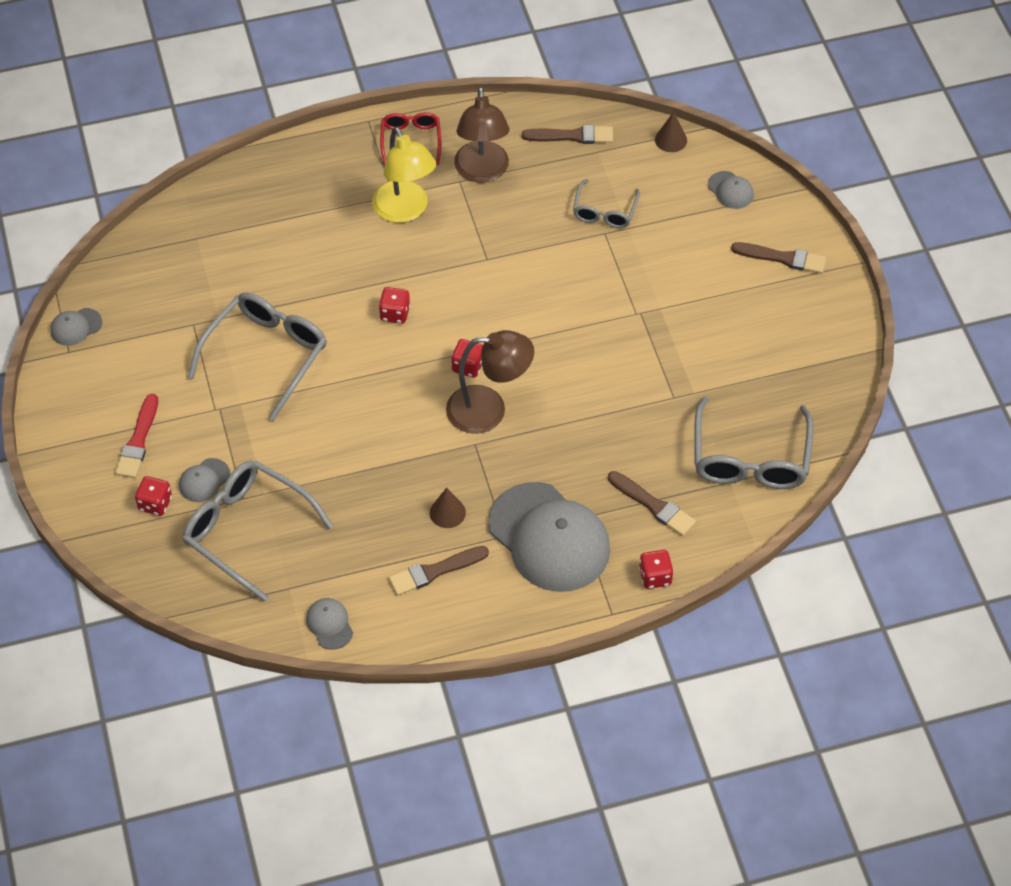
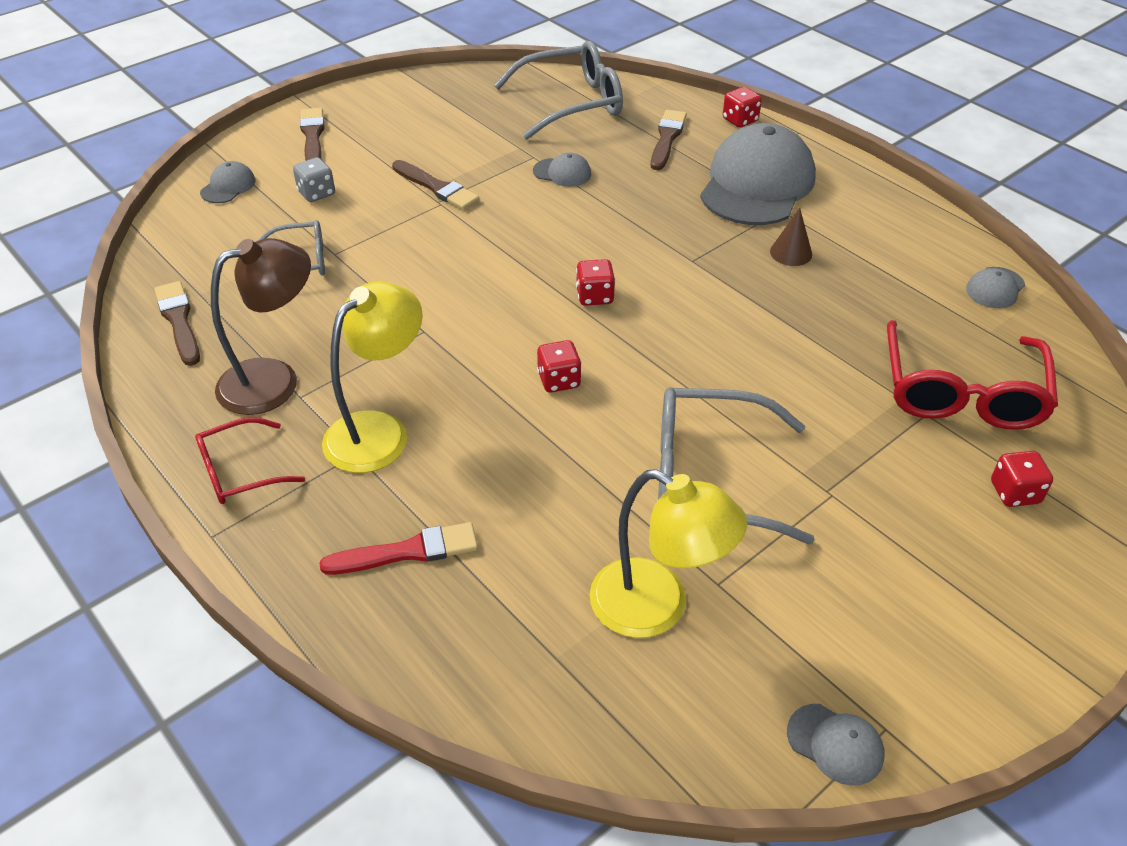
camera: 115 degrees left, 10 degrees down
(138, 441) = (948, 555): red brush -> red brush (407, 551)
(196, 290) = (656, 608): none -> yellow lamp
(204, 480) = (938, 459): grey cap -> grey cap (562, 172)
(247, 531) = (961, 392): grey glasses -> red glasses
(435, 571) = (864, 240): brown brush -> brown brush (437, 187)
(489, 410) = (641, 264): brown lamp -> none
(671, 140) = (160, 244): brown cone -> none
(692, 241) = (316, 193): none -> grey dice

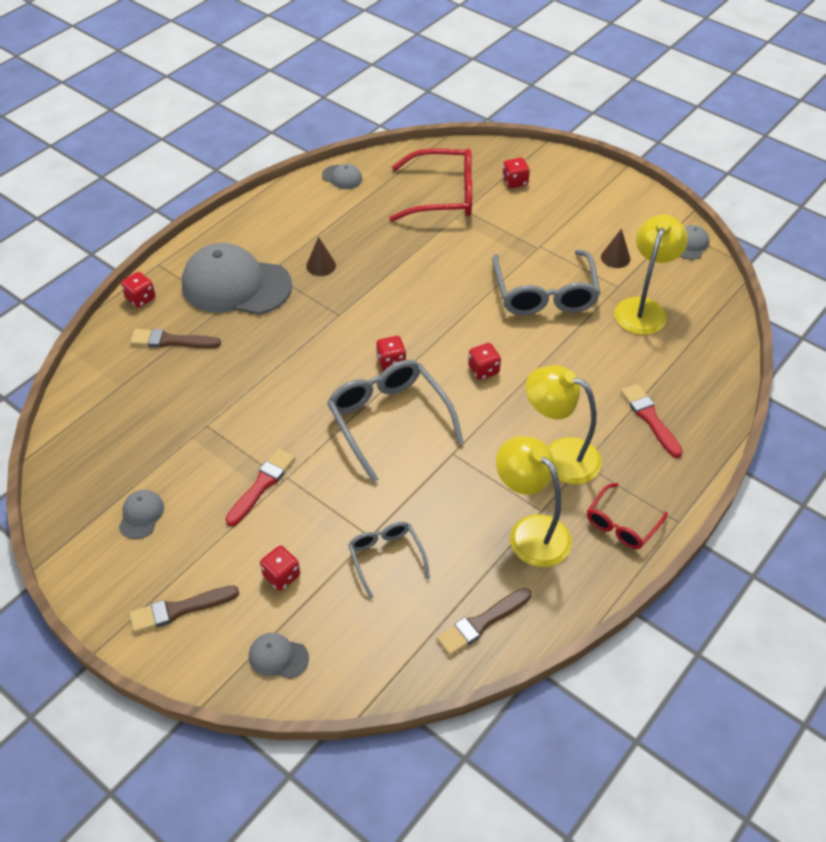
camera: 100 degrees left, 5 degrees up
(240, 471) = (622, 524): red glasses -> red glasses turned 75 degrees clockwise
(274, 380) = (530, 531): brown lamp -> yellow lamp
(316, 193) = (281, 576): grey dice -> red dice
(437, 187) = (262, 485): brown brush -> red brush
(562, 172) = (230, 402): grey cap -> grey cap (141, 515)
(571, 103) = (112, 411): grey glasses -> grey glasses (389, 420)
(797, 599) = (615, 258): none -> brown cone

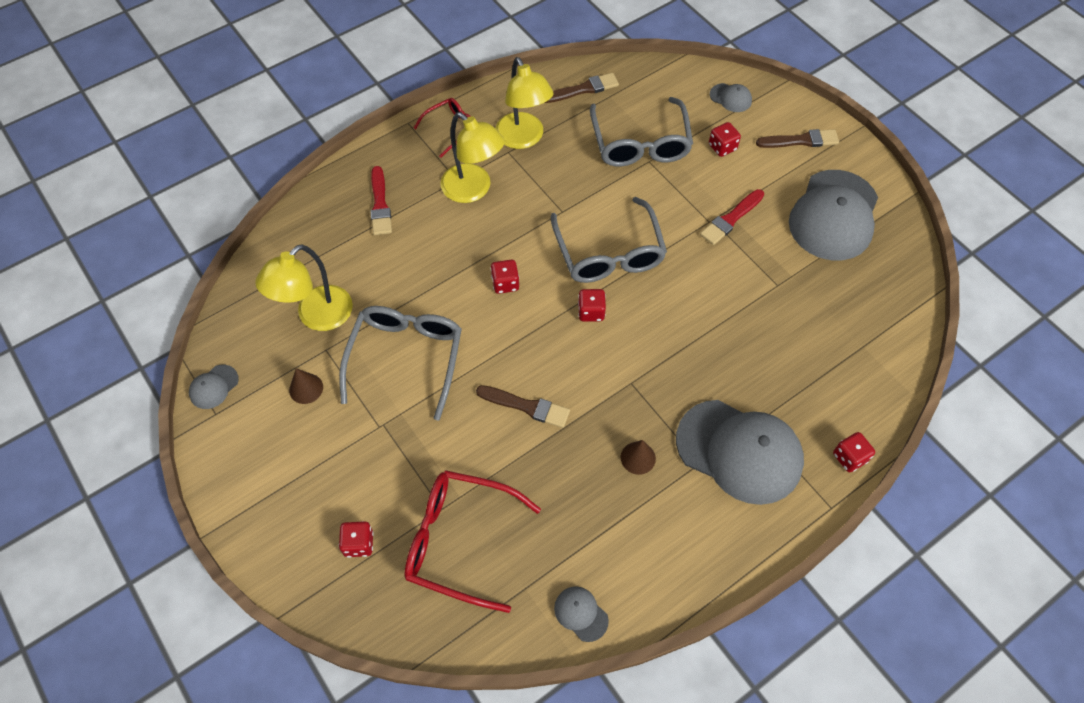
camera: 165 degrees left, 10 degrees up
(141, 515) = (834, 215): grey cap -> grey cap, size x2.39
(171, 341) = (812, 389): brown brush -> brown brush (526, 406)
(386, 558) = (640, 143): grey glasses -> grey glasses, size x1.76

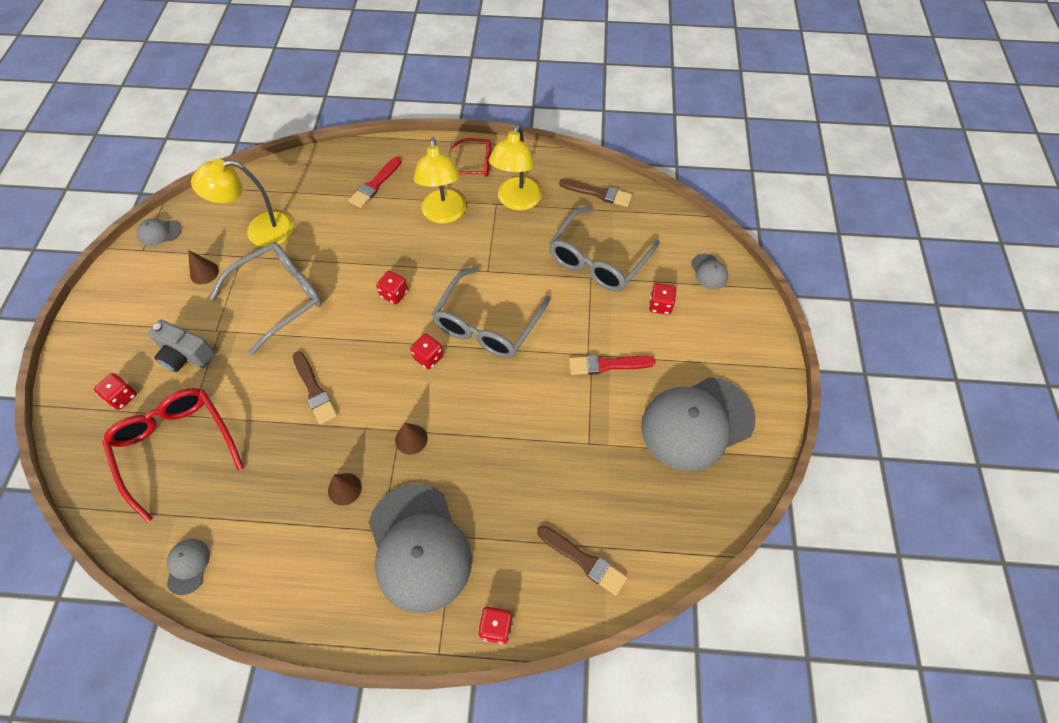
camera: 40 degrees right, 0 degrees up
(377, 466) = (186, 355): none -> grey camera
(647, 382) = (411, 439): none -> brown cone
(800, 140) = (733, 344): brown brush -> brown brush (584, 560)

